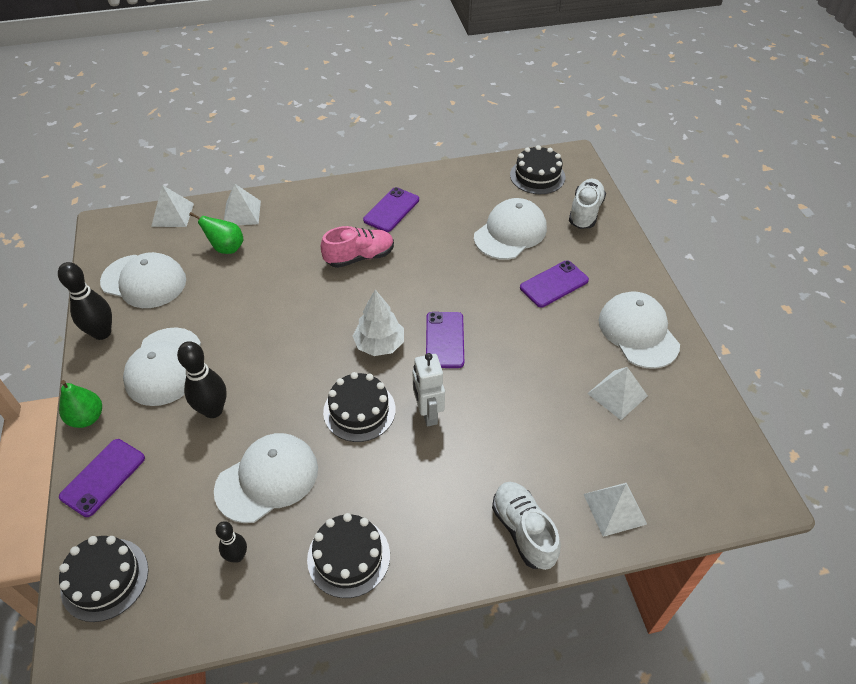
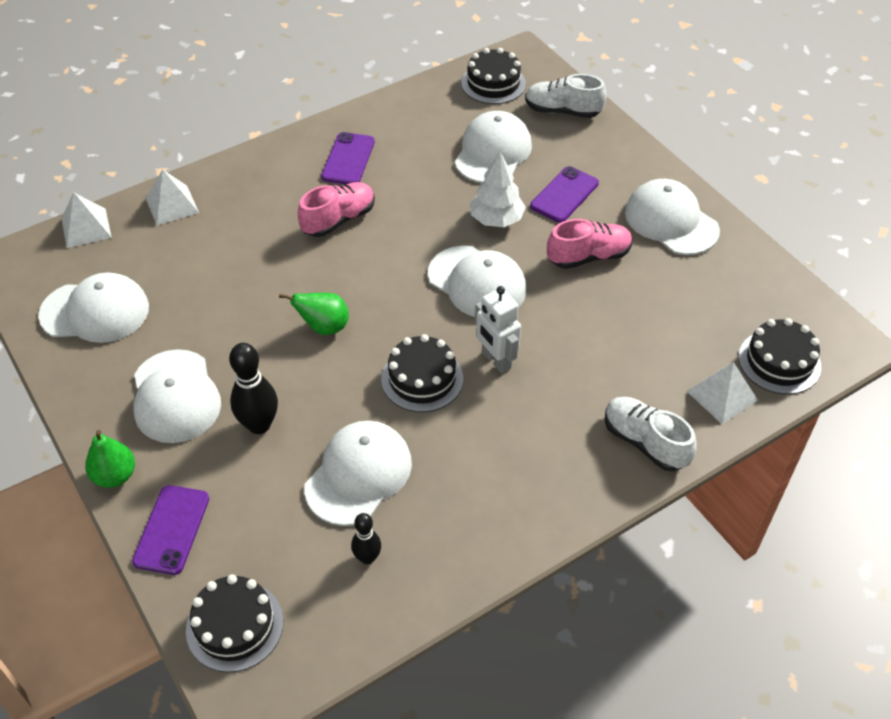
camera: 20 degrees left, 0 degrees up
(102, 333) = (77, 381): black bowling pin -> none
(226, 248) = (175, 249): green pear -> green pear (324, 327)
(348, 557) = (484, 521): black cake -> black cake (779, 361)
(379, 344) = (409, 306): white tree -> white tree (496, 219)
(444, 340) = (477, 282): purple phone -> white cap
(550, 344) = (588, 256): none -> pink shoe
(585, 212) = (562, 111): white shoe -> white shoe turned 75 degrees counterclockwise
(617, 394) = (677, 288): white pyramid -> none

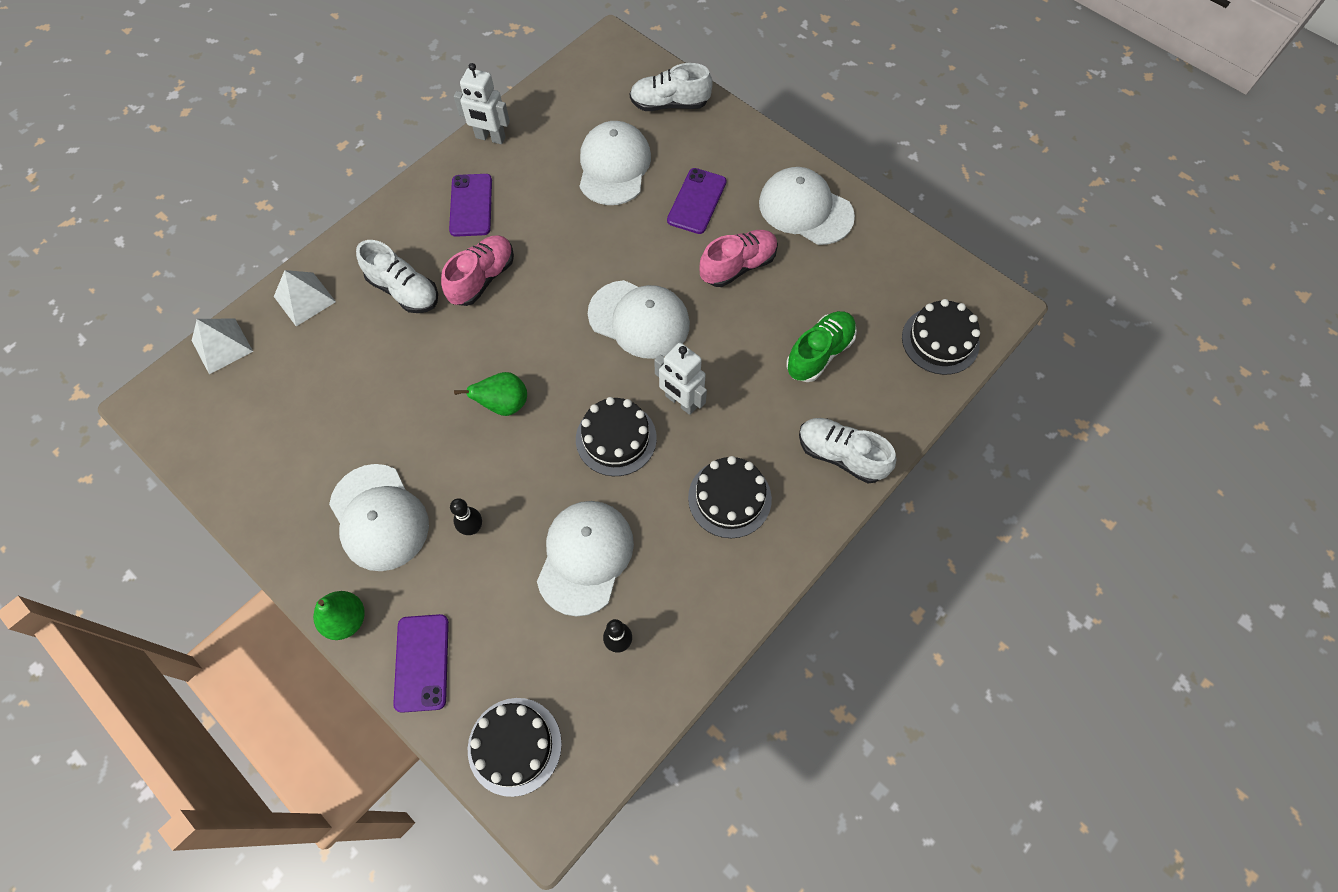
camera: 15 degrees left, 15 degrees up
(95, 311) = (264, 441): white cap -> none
(259, 425) = (472, 528): black bowling pin -> black bowling pin, size x0.60
(263, 216) = (404, 290): none -> white shoe
(384, 109) = (490, 138): none -> white robot
(493, 83) = (592, 85): black cake -> black cake (729, 498)
(496, 219) = (638, 243): white tree -> none
(649, 347) = (819, 353): none -> green shoe
(722, 396) = (898, 389): white pyramid -> none

